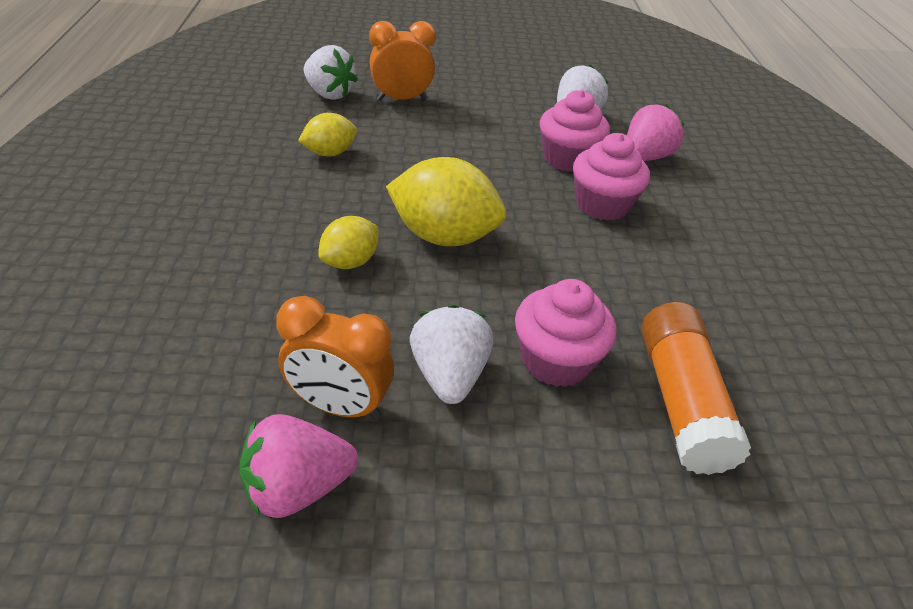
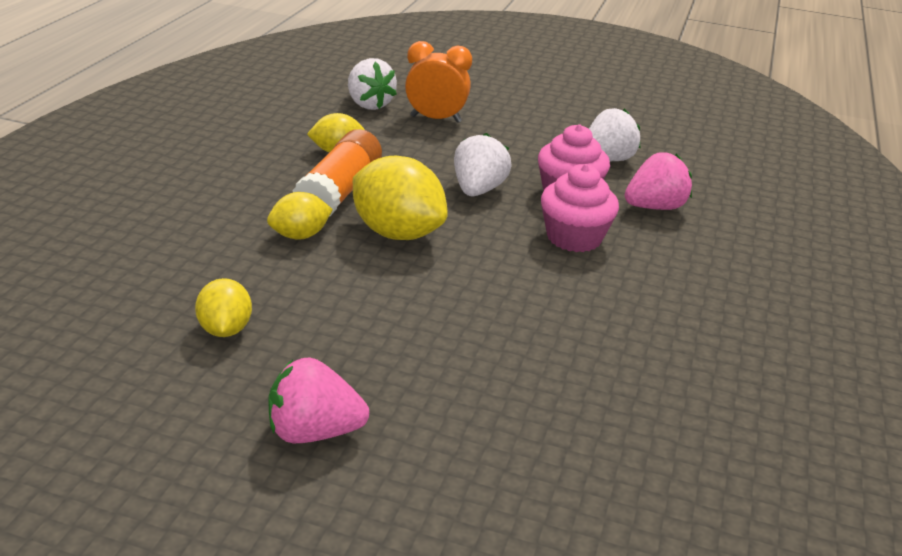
camera: 20 degrees right, 10 degrees down
(298, 488) = (159, 371): pink strawberry -> pink strawberry (314, 432)
(340, 406) = (225, 330): orange clock -> yellow lemon
(449, 375) = (329, 331): white strawberry -> white strawberry (478, 190)
(556, 360) = (432, 342): pink cupcake -> none
(680, 401) = (527, 397): orange glue stick -> orange glue stick (339, 192)

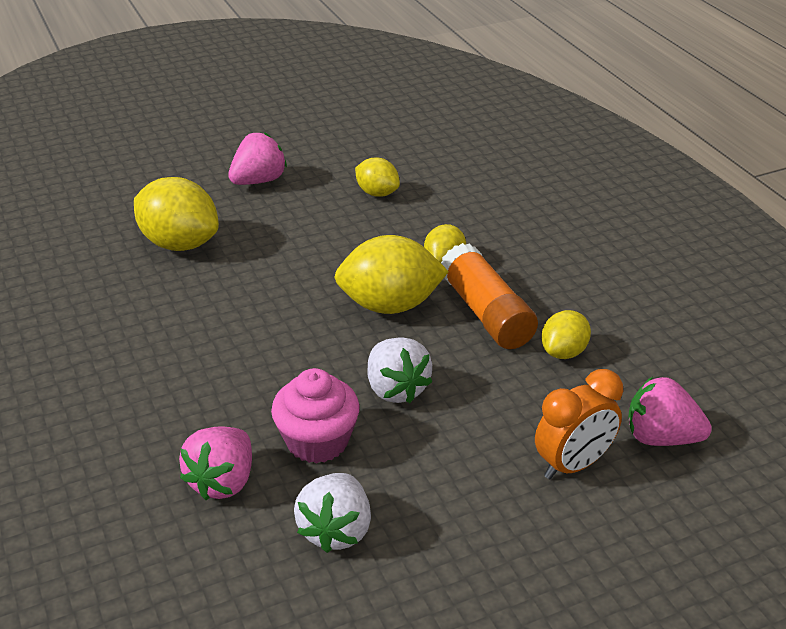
camera: 140 degrees right, 5 degrees up
(369, 104) = (661, 437): white strawberry -> pink strawberry
(508, 400) = (180, 243): none -> yellow lemon
(574, 238) = (259, 388): pink cupcake -> none

